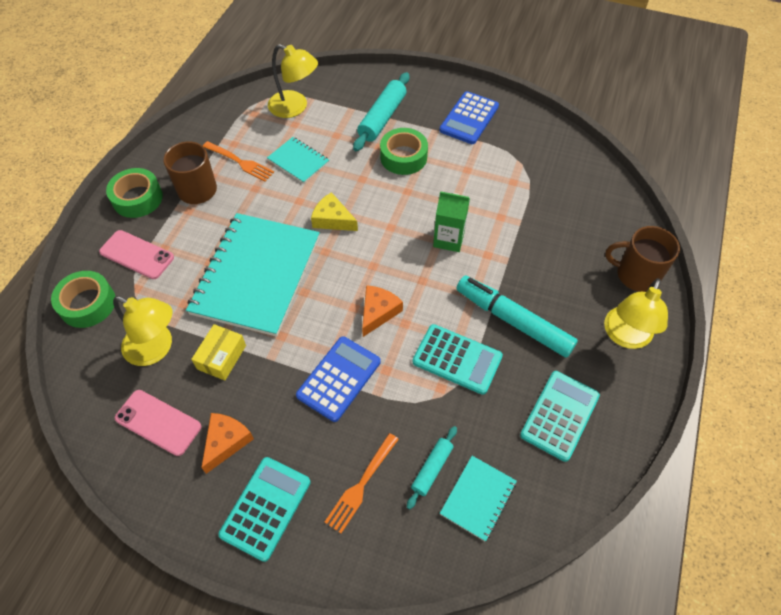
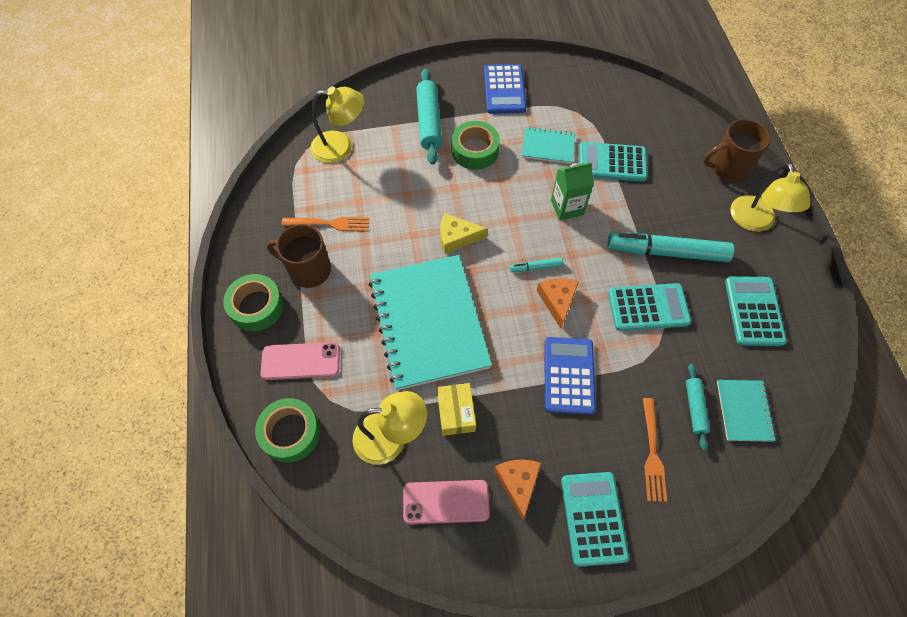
camera: 30 degrees left, 5 degrees up
(298, 161) = (384, 197): turquoise notebook -> turquoise notebook (548, 146)
(381, 276) = (536, 267): none -> turquoise marker
(521, 220) = (612, 162): none -> turquoise calculator

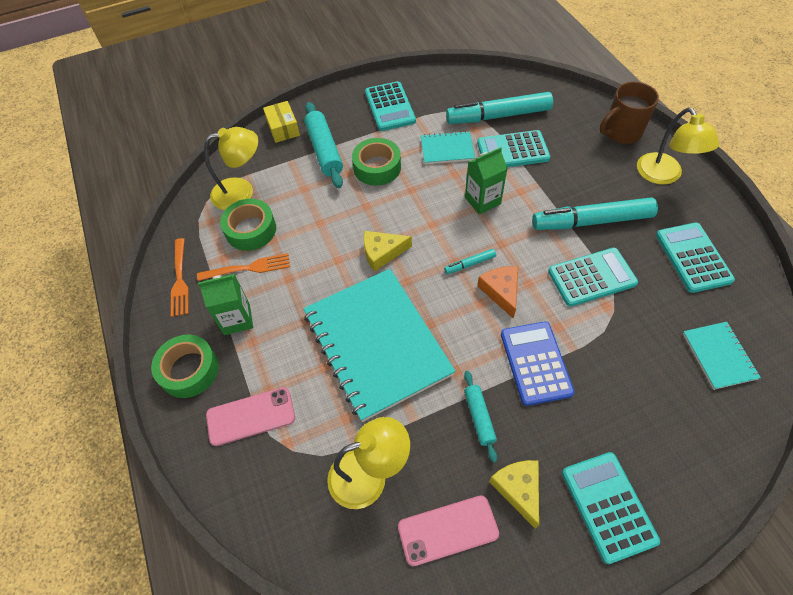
camera: 10 degrees left, 5 degrees down
(290, 433) = (257, 497): green tape -> green tape (251, 230)
(308, 270) = (237, 319): brown mug -> green carton
(456, 412) = (431, 430): yellow box -> yellow box (283, 128)
(504, 90) = (390, 107): blue calculator -> turquoise calculator
(518, 483) = (518, 489): orange cheese -> yellow cheese
(609, 123) = (499, 116): none -> turquoise marker
(652, 452) = (644, 421): orange fork -> orange fork (179, 279)
(694, 408) = (670, 365): turquoise rolling pin -> turquoise rolling pin (479, 417)

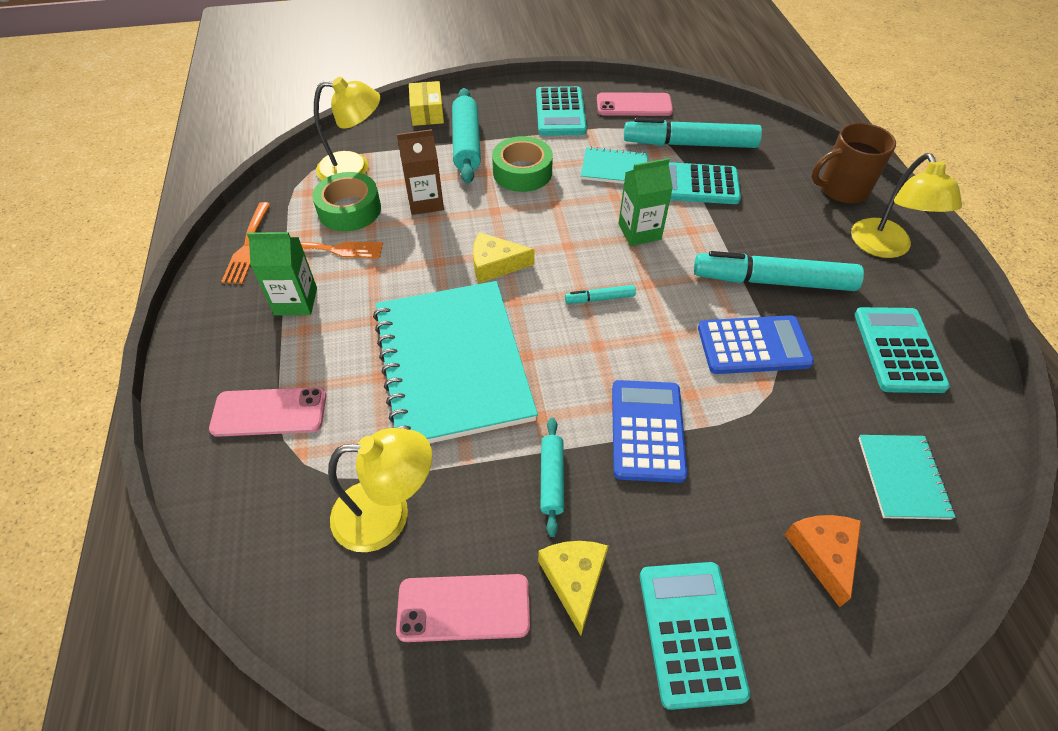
camera: 10 degrees right, 5 degrees down
(189, 370) = (218, 344): green tape -> none
(309, 210) = (425, 202): none -> brown carton
(445, 89) = (634, 105): none -> pink phone
(501, 291) = (629, 338): orange cheese -> orange cheese (823, 553)
(591, 277) = (753, 346): turquoise calculator -> blue calculator

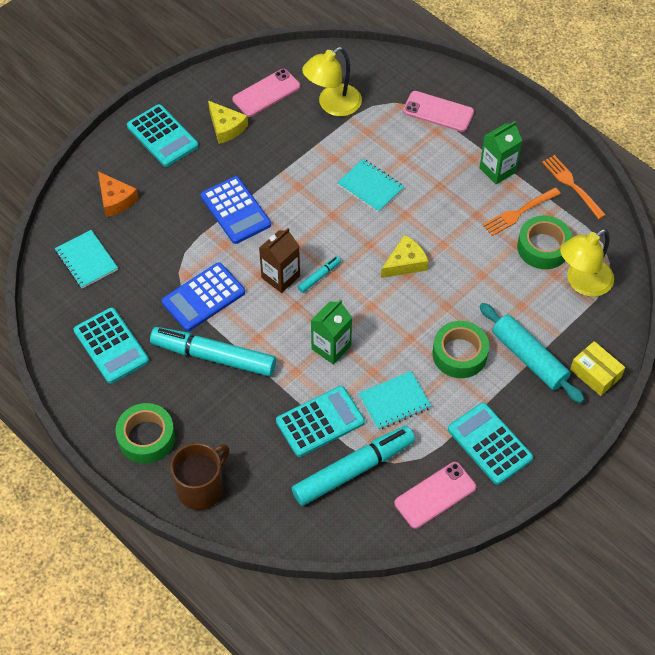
camera: 145 degrees right, 5 degrees up
(269, 412) = (438, 112): pink phone -> pink phone turned 60 degrees clockwise
(425, 202) = (500, 284): brown carton -> brown carton (280, 277)
(452, 364) = (370, 187): turquoise notebook -> turquoise notebook, size x0.46
(551, 479) = (268, 161): turquoise rolling pin -> none
(773, 281) = (214, 357): turquoise marker -> turquoise marker turned 135 degrees counterclockwise
(884, 247) = (146, 437): yellow lamp -> green tape

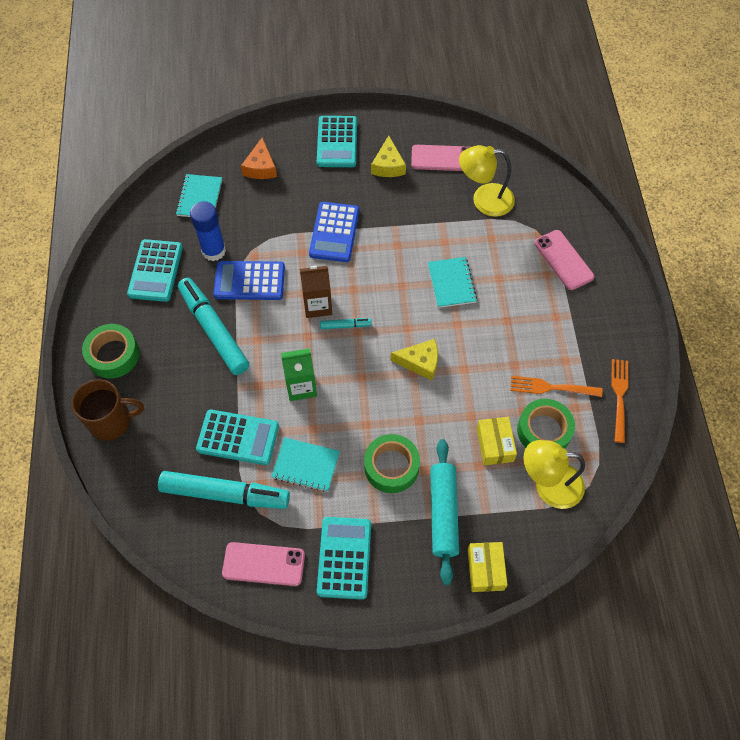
camera: 40 degrees right, 5 degrees up
(146, 295) = (214, 251): none -> blue glue stick
(497, 170) = (567, 340): green carton -> none
(518, 283) = (494, 445): none -> yellow box

